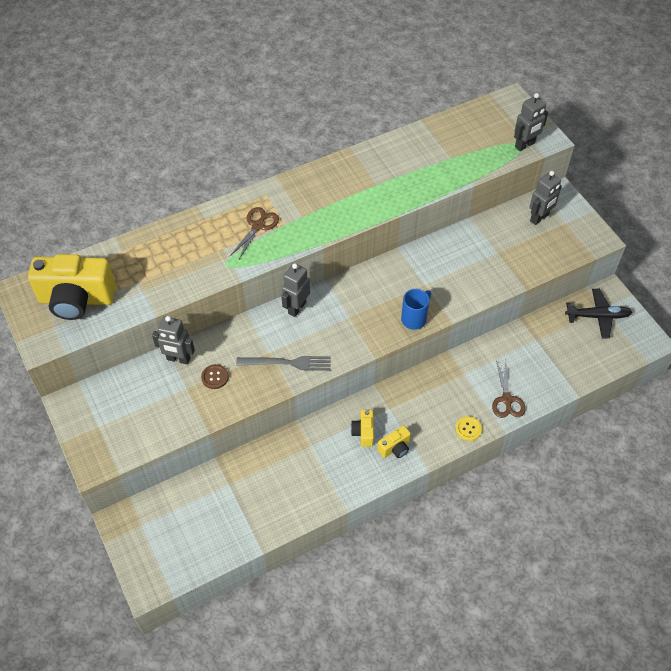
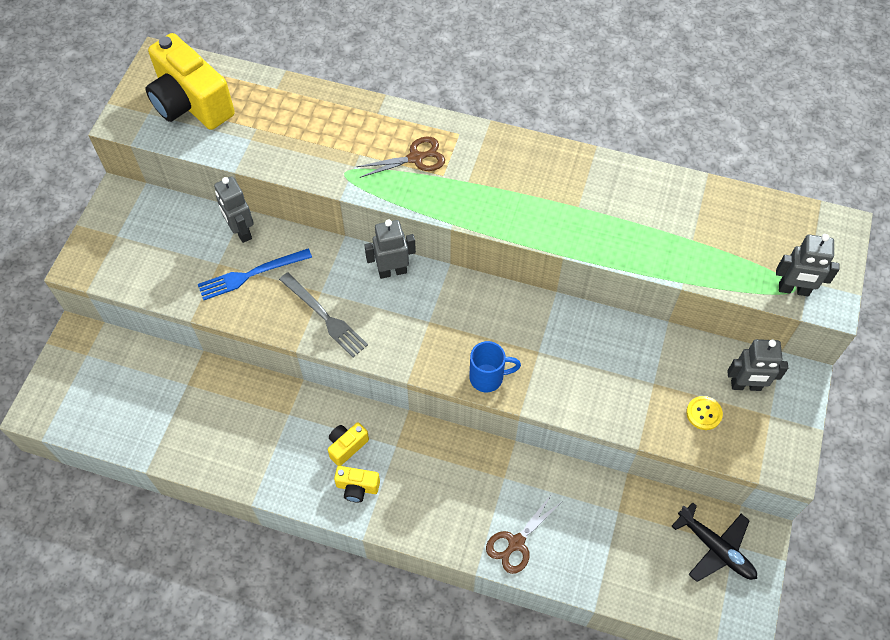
camera: 45 degrees right, 5 degrees up
(215, 377) = (251, 274): brown button -> blue fork
(468, 429) = (445, 535): yellow button -> yellow button (704, 413)

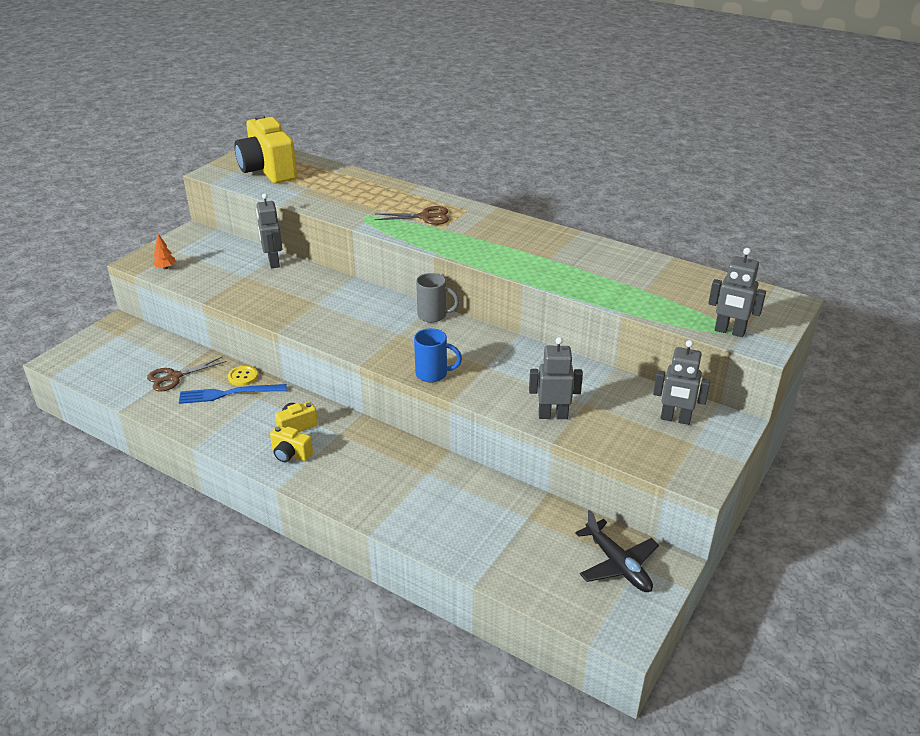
camera: 15 degrees right, 25 degrees down
(117, 269) = (165, 268): none -> orange tree
(251, 274) = (266, 285): blue fork -> blue fork (228, 394)
(324, 316) = (312, 317): grey fork -> none
(392, 271) = (383, 301): grey robot -> grey robot (553, 415)
(456, 283) = (433, 316): none -> grey mug
(516, 543) = (418, 521): brown scissors -> brown scissors (174, 377)
(704, 413) = (626, 430): yellow button -> yellow button (243, 377)

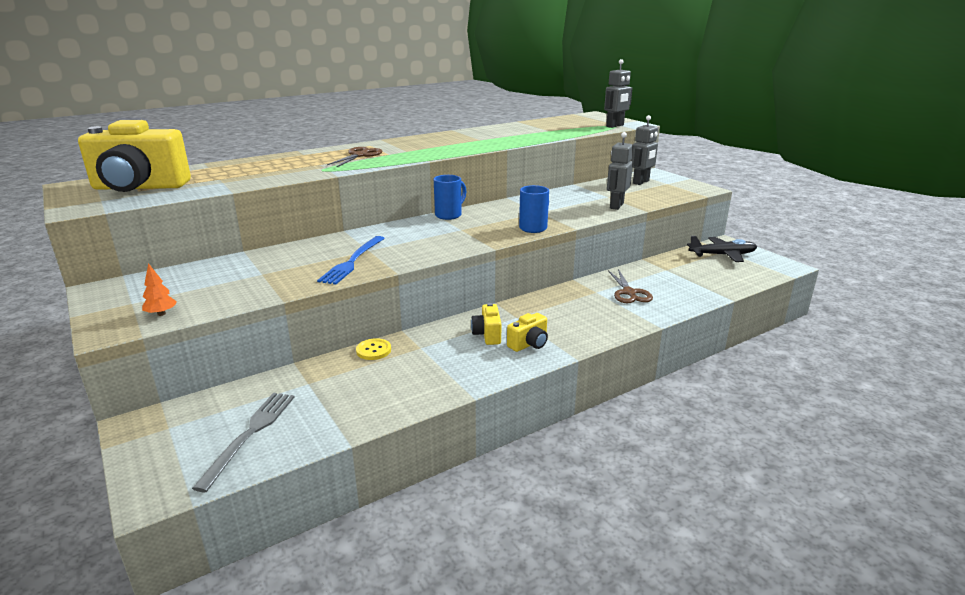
camera: 65 degrees left, 10 degrees down
(119, 367) = (250, 434): none -> grey fork
(174, 377) = (323, 394): brown scissors -> brown scissors (629, 293)
(228, 394) = (396, 363): blue fork -> blue fork (352, 261)
(273, 262) = (257, 257): grey robot -> none
(433, 316) = (449, 215): grey mug -> blue mug

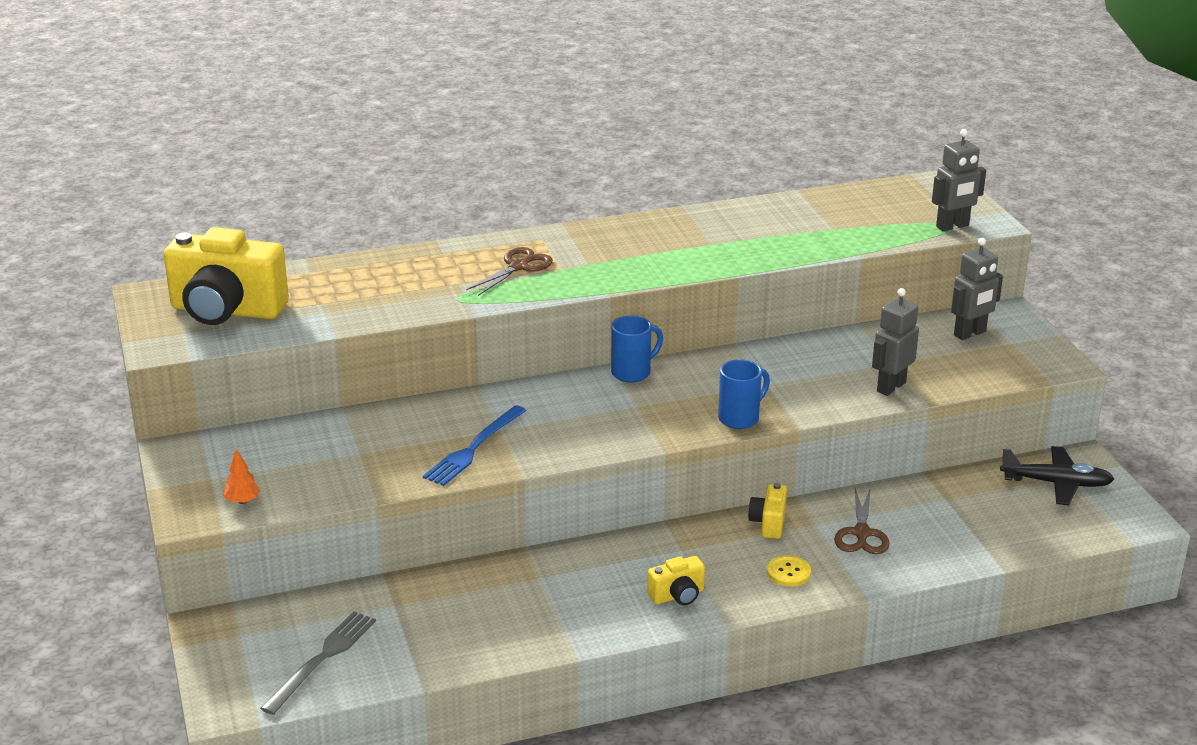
camera: 15 degrees right, 5 degrees up
(373, 350) = (481, 571): yellow button -> yellow button (788, 572)
(487, 335) = (631, 572): yellow camera -> yellow camera (768, 523)

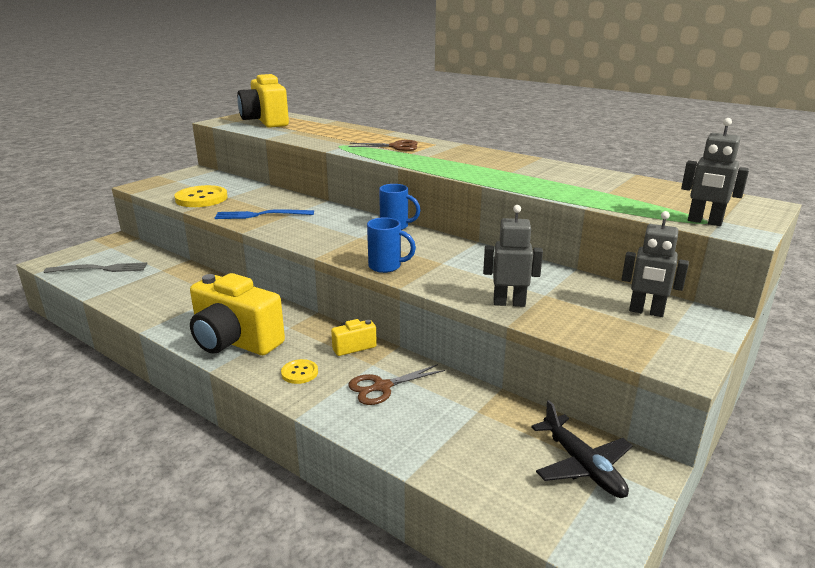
camera: 55 degrees right, 5 degrees down
(242, 501) = (161, 190): orange tree -> none
(337, 476) = (201, 198): none -> yellow button
(677, 595) = (235, 341): yellow camera -> yellow camera, size x2.21

